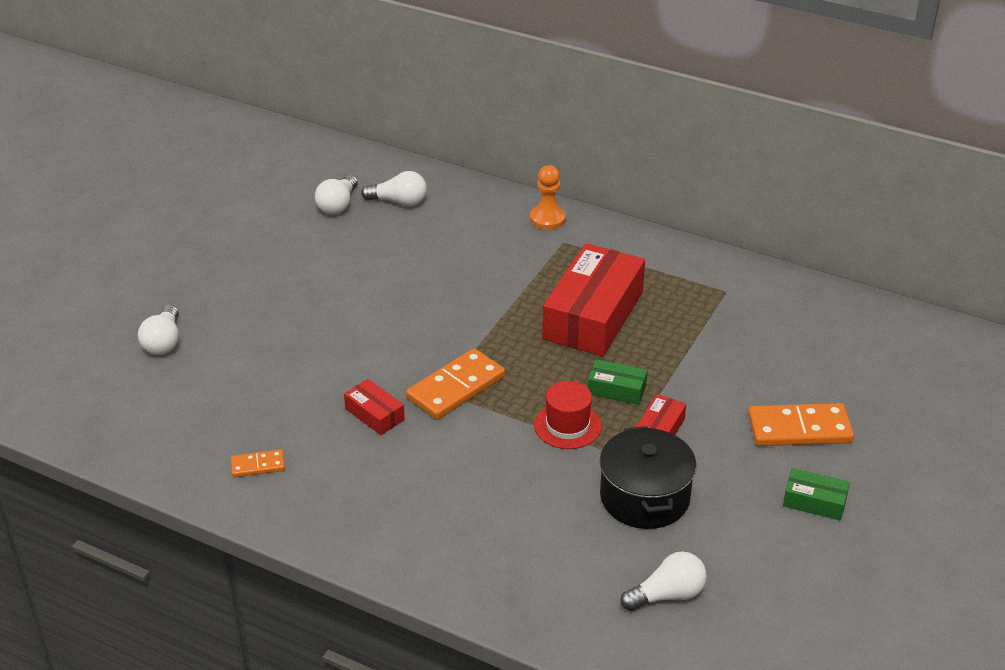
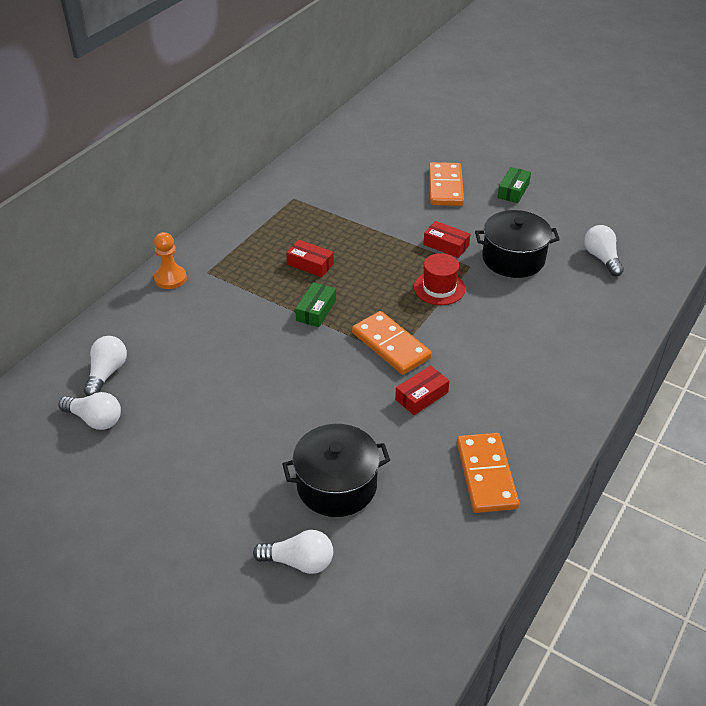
camera: 85 degrees left, 5 degrees up
(251, 359) = (336, 485): none -> black pot
(258, 465) = (486, 475): orange domino -> orange domino, size x1.92
(593, 315) = (310, 264): red box -> red box, size x0.45
(616, 389) = (400, 260): green box -> green box (316, 310)

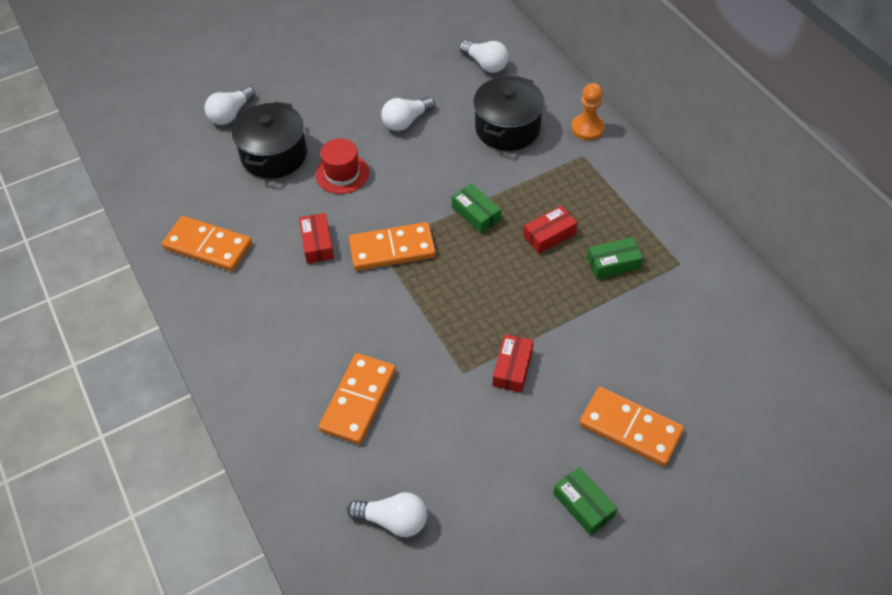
camera: 120 degrees right, 10 degrees up
(95, 419) = (439, 49): white light bulb -> white light bulb (406, 121)
(315, 226) = (613, 263): none -> green box
(439, 288) = (446, 325): red hat -> red hat (342, 174)
(446, 245) = (512, 368): red box -> red box turned 45 degrees counterclockwise
(513, 258) = (450, 422): black pot -> black pot (507, 128)
(539, 307) = (358, 400): none -> orange domino

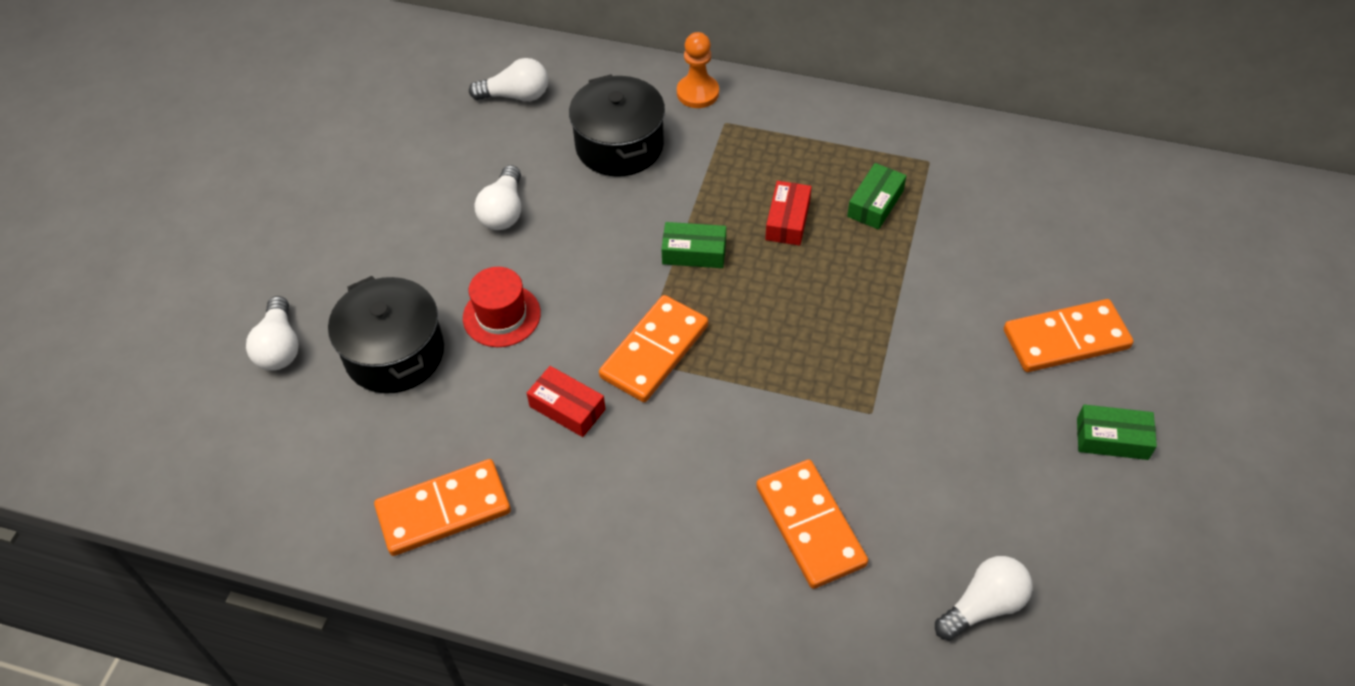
camera: 45 degrees left, 0 degrees up
(512, 368) = (909, 371): red box -> none

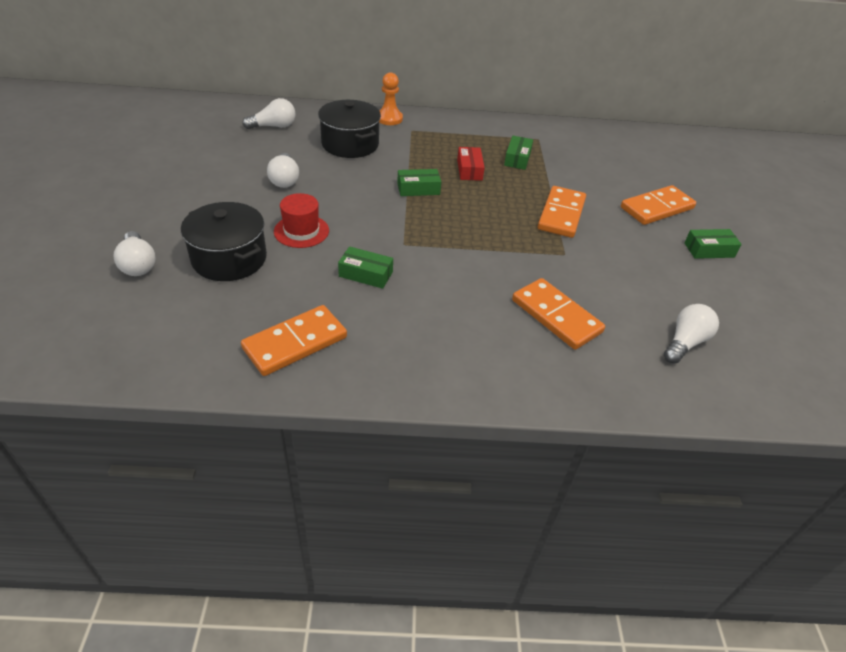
camera: 20 degrees left, 10 degrees down
(567, 408) = (366, 274): red box -> green box
(654, 351) = (413, 239): orange domino -> orange domino (561, 214)

